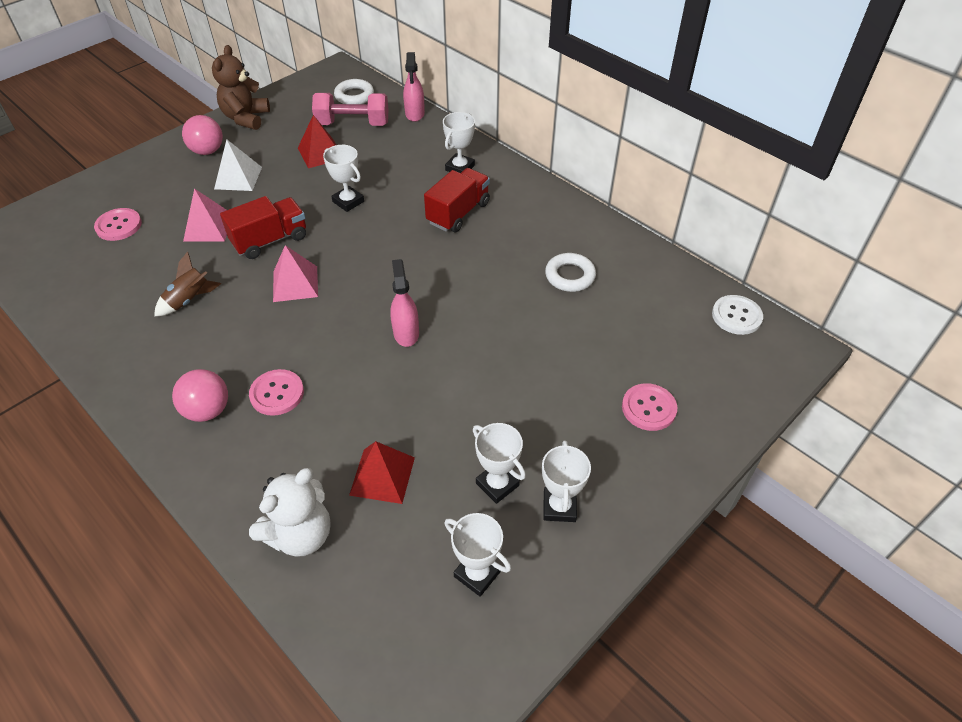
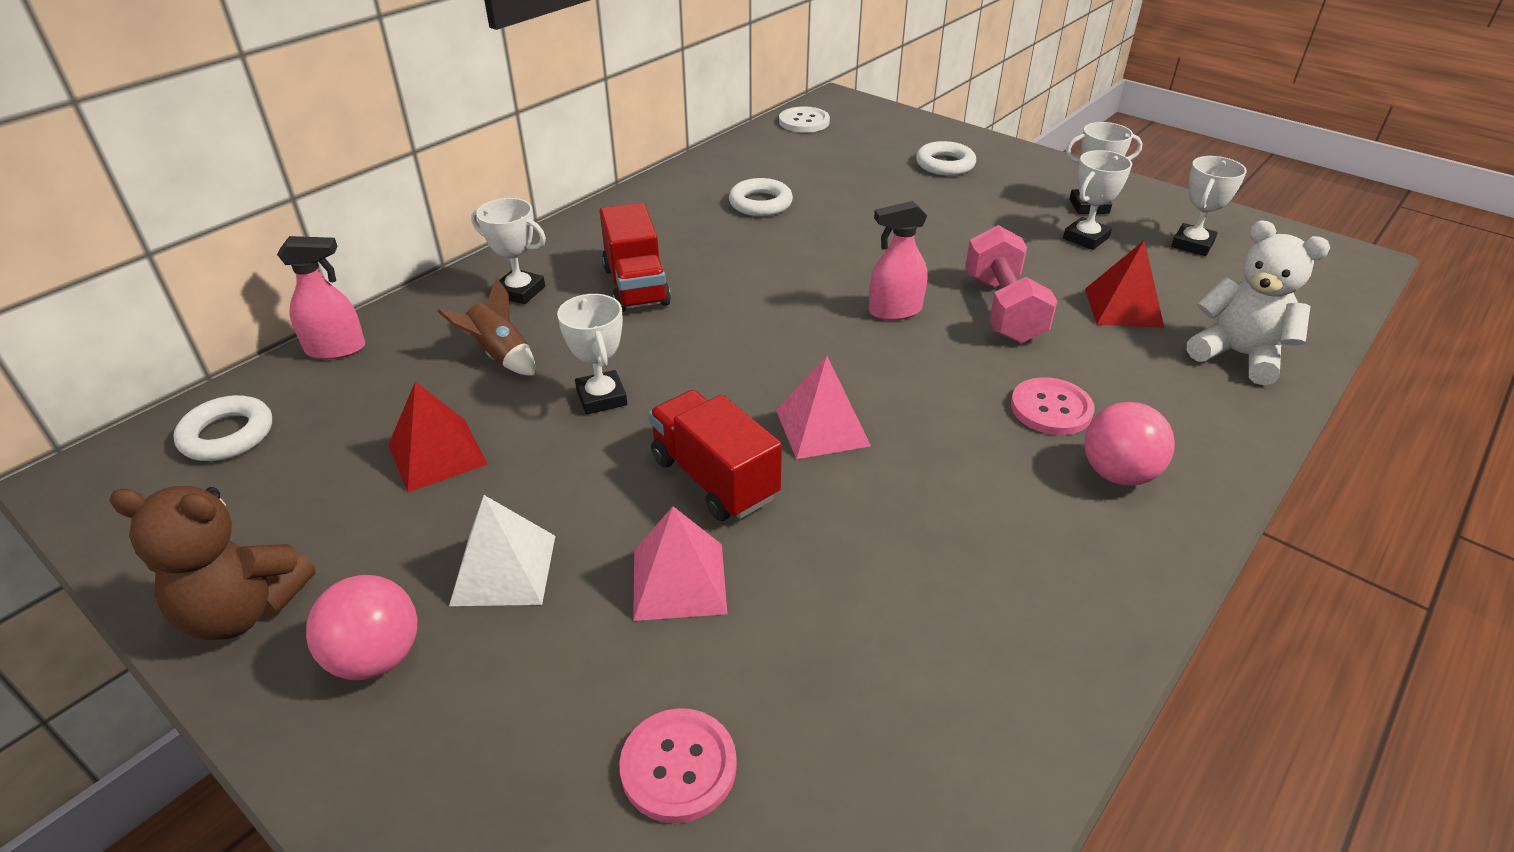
camera: 95 degrees left, 10 degrees down
(189, 300) = (895, 557): brown rocket -> brown rocket (500, 355)
(348, 201) = (601, 397): white trophy -> white trophy turned 60 degrees counterclockwise
(353, 124) = (342, 423): pink dumbbell -> pink dumbbell (1003, 309)
(458, 213) = (636, 286): red truck -> red truck turned 135 degrees counterclockwise
(648, 408) = (945, 164): pink button -> white ring

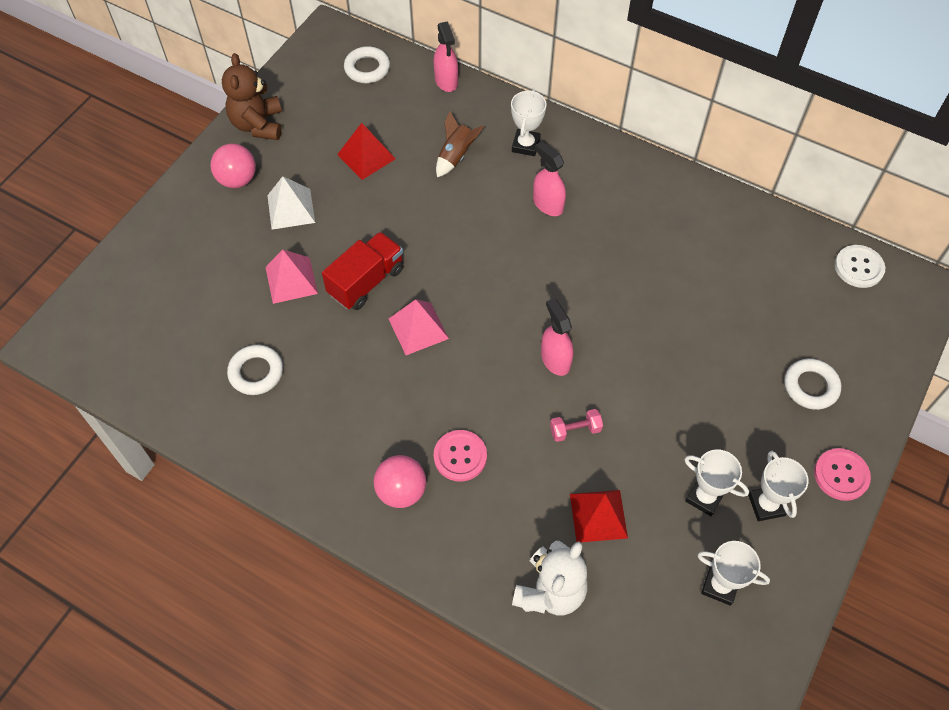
camera: 80 degrees right, 20 degrees up
(601, 397) = (426, 214): white trophy -> none
(636, 286) = (547, 204): red truck -> pink spray bottle
(678, 766) = (191, 300): pink button -> pink button (841, 475)
(760, 203) = (688, 257): white ring -> white ring (256, 372)
(1003, 309) = (575, 430): pink dumbbell -> pink dumbbell, size x0.50

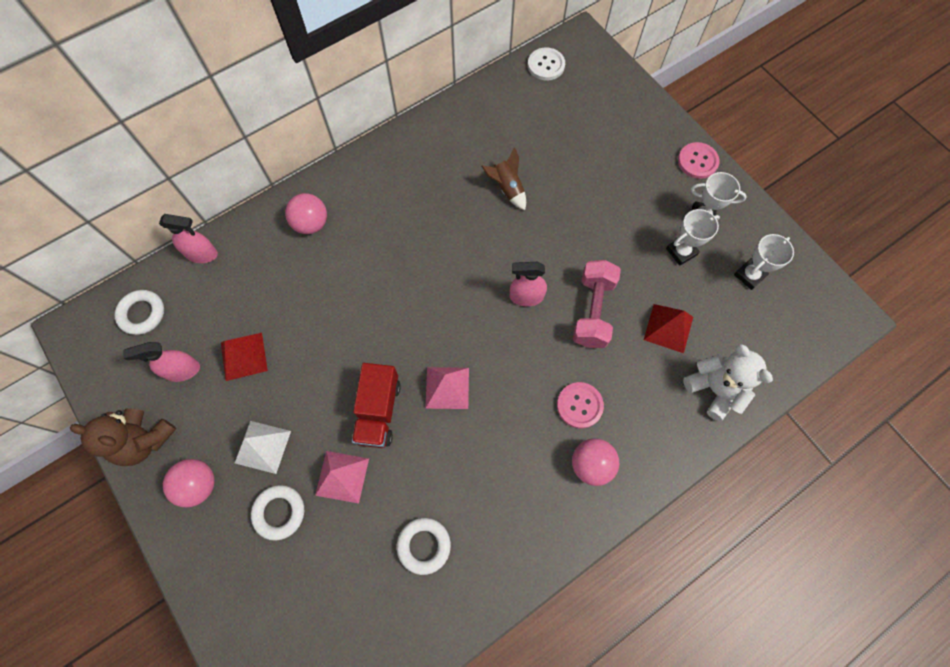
camera: 65 degrees left, 10 degrees up
(366, 281) = (378, 411): red truck -> red truck turned 150 degrees counterclockwise
(456, 156) = (289, 282): brown rocket -> brown rocket (507, 188)
(525, 145) = (311, 223): white trophy -> pink ball
(547, 204) = (380, 235): pink spray bottle -> pink spray bottle (182, 370)
(575, 430) = (593, 311): pink dumbbell -> pink dumbbell, size x1.99
(810, 386) = (625, 143): white ring -> white ring (279, 512)

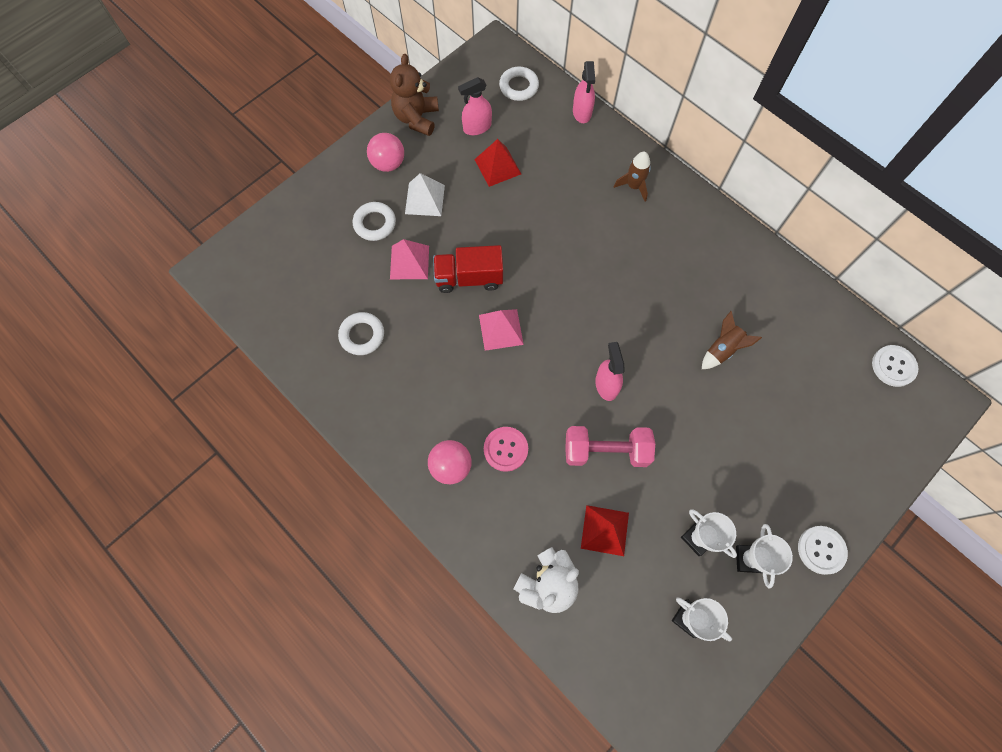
camera: 80 degrees right, 0 degrees up
(182, 370) = (477, 127): pink spray bottle -> pink spray bottle turned 90 degrees counterclockwise
(311, 223) = (633, 186): pink ball -> brown rocket
(697, 161) = (821, 550): pink button -> white button

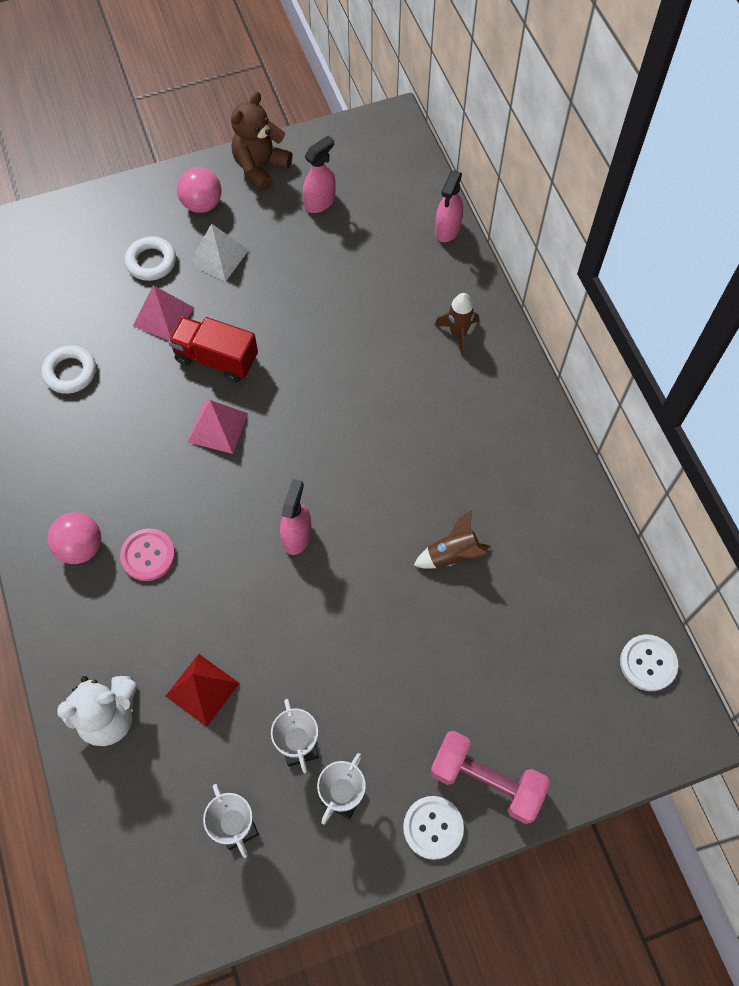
camera: 25 degrees right, 5 degrees down
(477, 127) = (320, 202): pink spray bottle -> pink spray bottle turned 135 degrees clockwise
(497, 166) = (318, 252): red pyramid -> none
(519, 87) = (392, 175): white ring -> none
(606, 451) = (254, 606): pink dumbbell -> pink dumbbell (486, 781)

